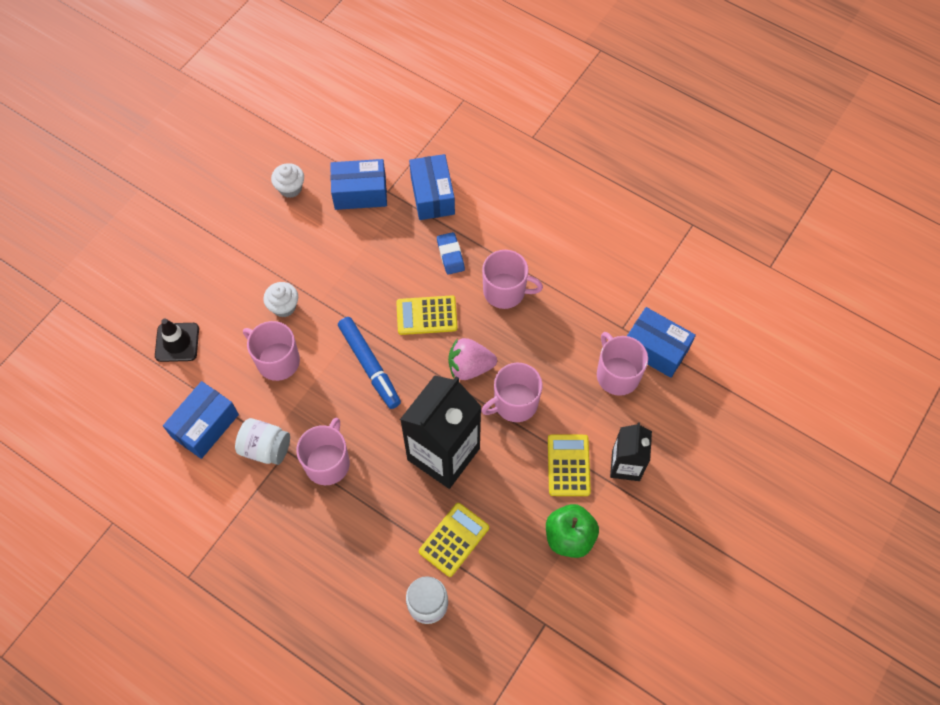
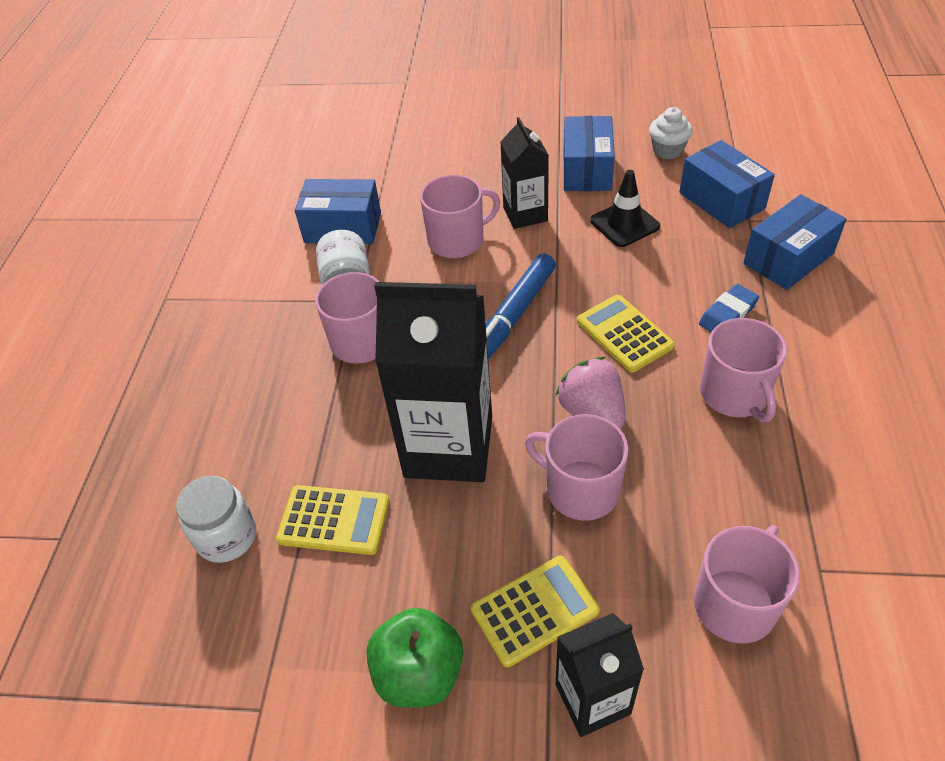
camera: 65 degrees right, 15 degrees down
(177, 342) = (420, 165): black traffic cone -> black traffic cone (624, 224)
(277, 360) = (457, 240): pink mug -> pink mug turned 60 degrees clockwise
(284, 306) = (525, 214): white cupcake -> black carton
(655, 349) = (830, 640): blue box -> blue box (587, 170)

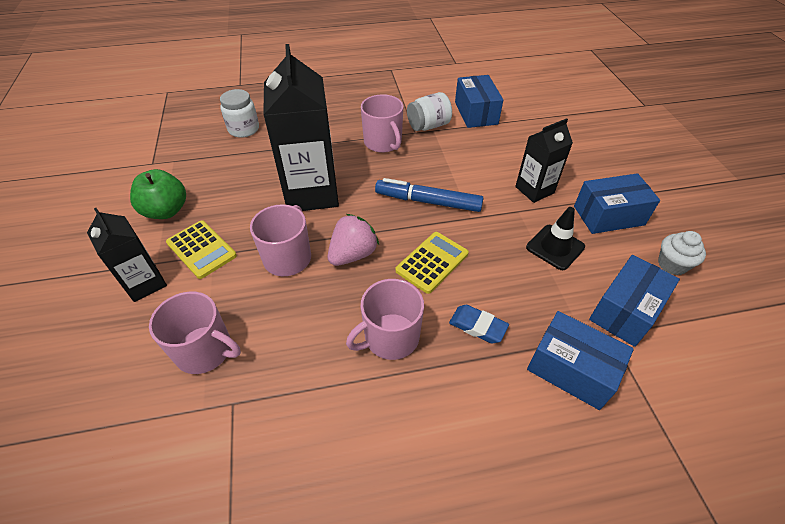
camera: 70 degrees right, 0 degrees up
(334, 520) = (256, 161): yellow calculator -> none
(457, 240) = (489, 162): pink mug -> none

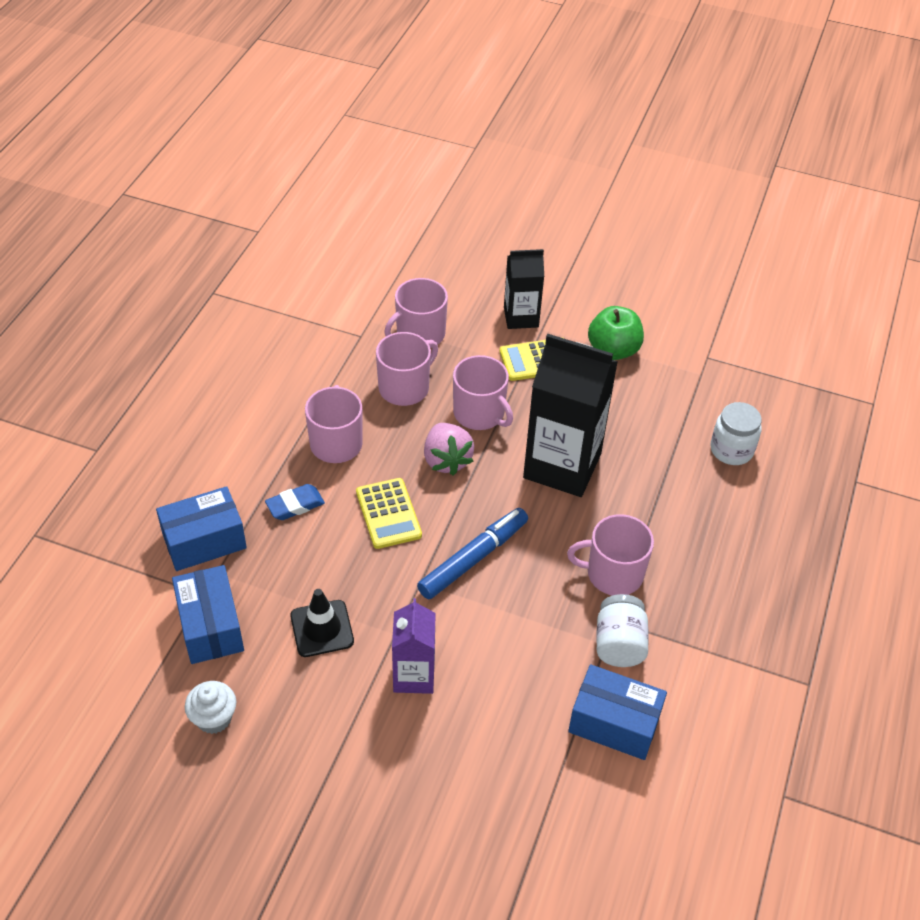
camera: 120 degrees right, 0 degrees up
(288, 323) = (405, 387): none -> pink mug
(534, 190) = (414, 675): black carton -> purple carton
(608, 215) = (318, 719): blue box -> none

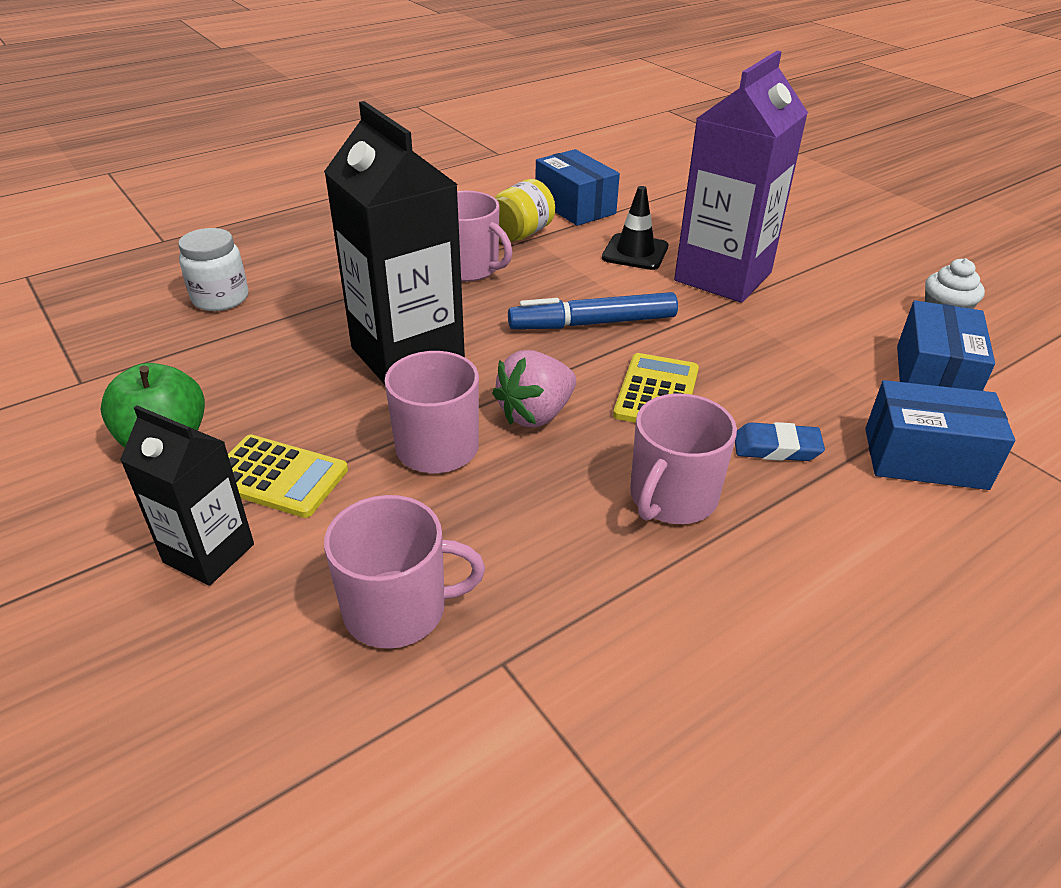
camera: 145 degrees left, 10 degrees down
(322, 628) = (799, 333): black traffic cone -> black traffic cone (635, 252)
(405, 387) = (506, 529): pink mug -> none
(414, 675) = (723, 277): purple carton -> purple carton, size x1.78
(446, 460) = (536, 414): pink strawberry -> pink strawberry turned 150 degrees counterclockwise
(619, 644) = (520, 234): white jar -> yellow jar

